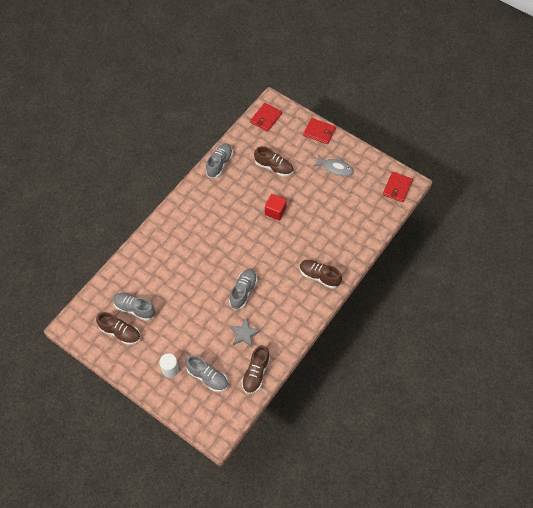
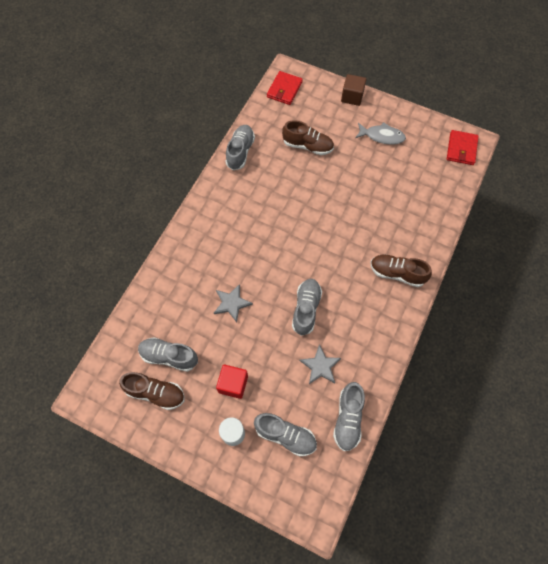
camera: 10 degrees left, 5 degrees up
(188, 278) = (231, 303): none -> grey star
(256, 373) = (348, 418): brown shoe -> grey shoe
(275, 211) = (322, 200): red cube -> red cube (233, 384)
(319, 132) = (352, 97): red wallet -> brown cube

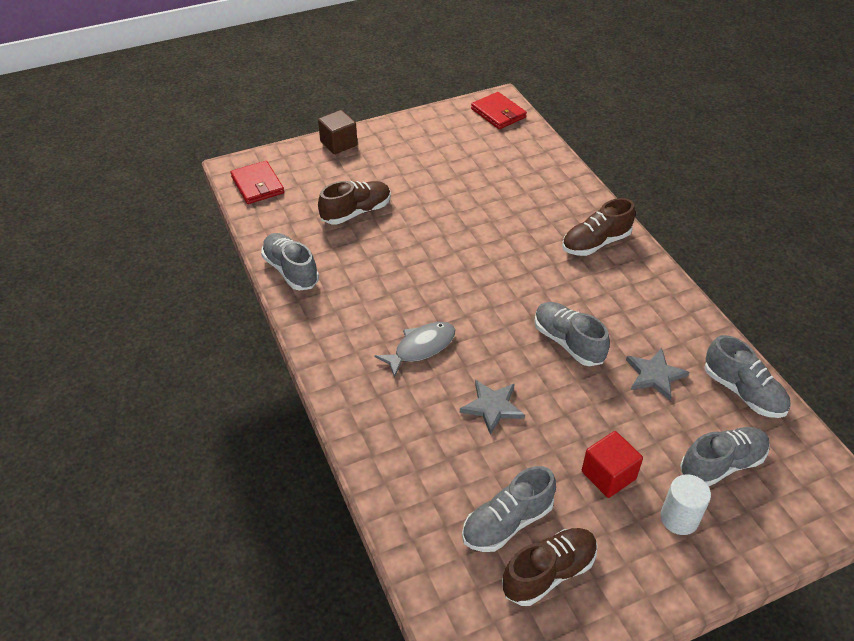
camera: 50 degrees left, 20 degrees down
(382, 136) = (416, 153): grey fish -> grey fish (421, 348)

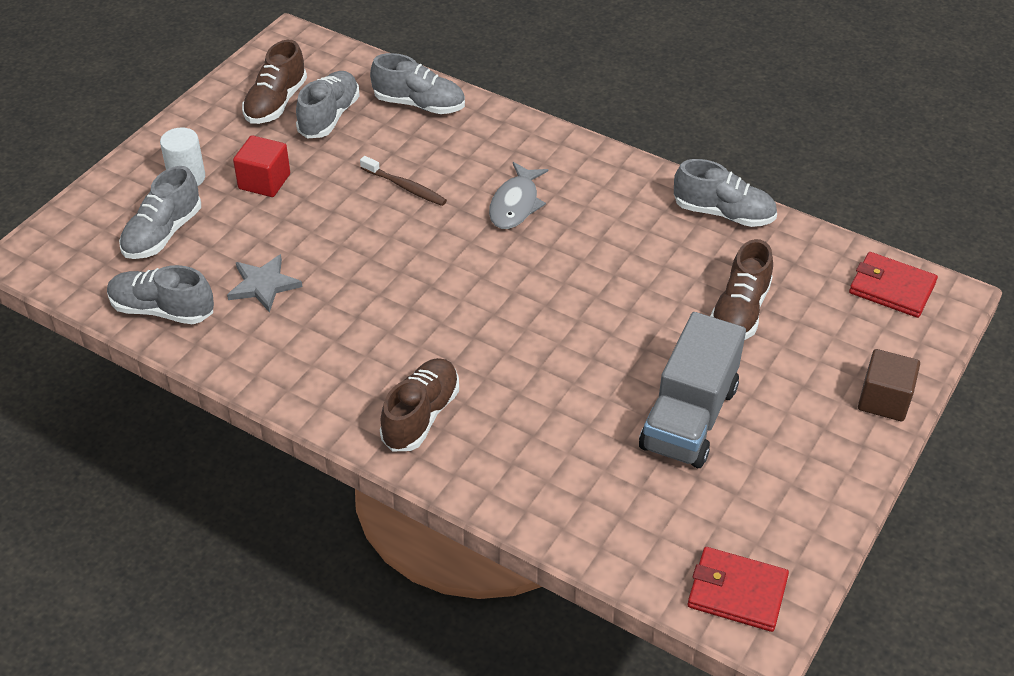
camera: 145 degrees right, 0 degrees up
(446, 178) = (689, 417): none -> grey truck
(492, 407) = (404, 187): grey star -> brown toothbrush
(568, 342) = (373, 276): grey shoe -> grey shoe (419, 104)

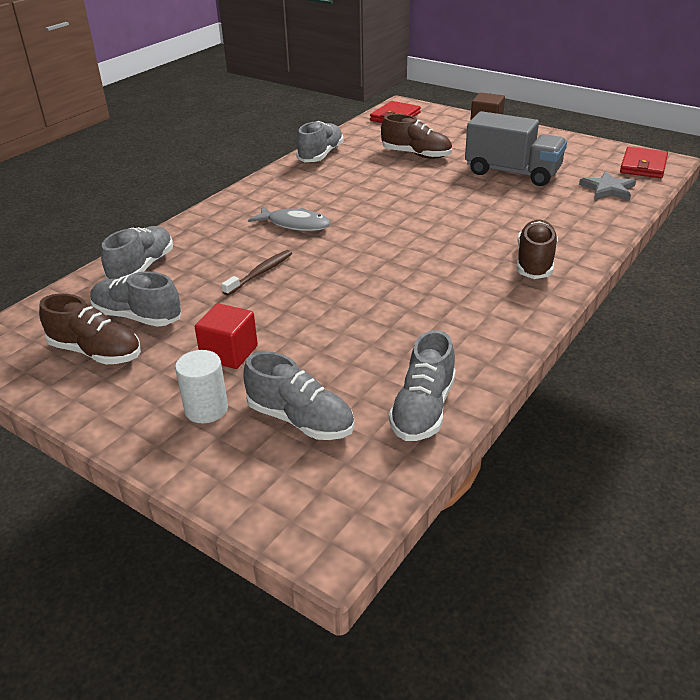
camera: 85 degrees left, 10 degrees down
(263, 285) = (386, 345): grey star -> grey star (608, 189)
(421, 416) = (534, 262): brown shoe -> brown shoe turned 75 degrees clockwise

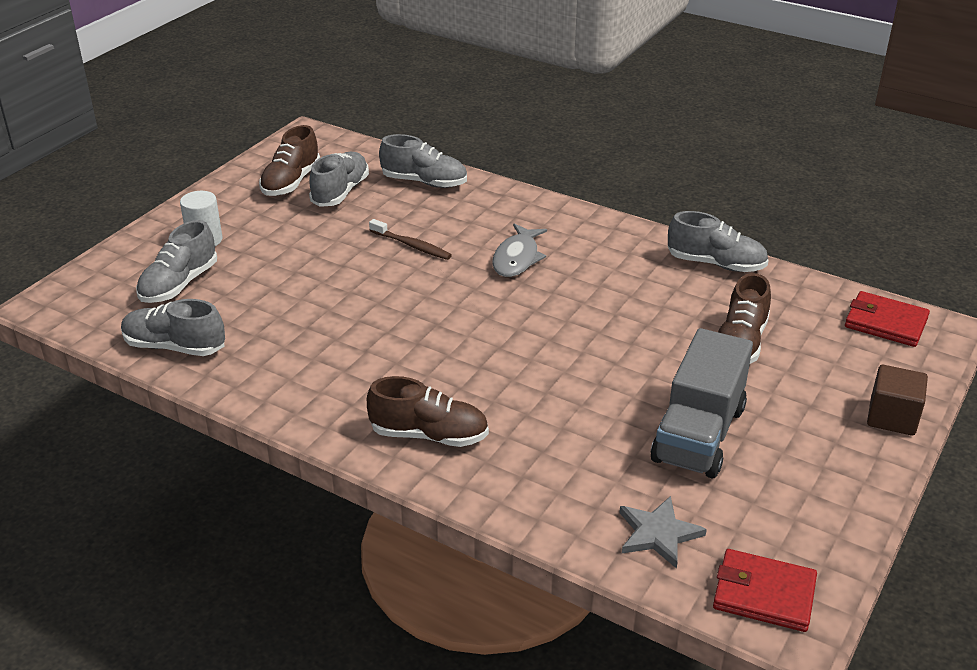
camera: 85 degrees right, 0 degrees up
(229, 353) = (278, 242): red cube -> none

